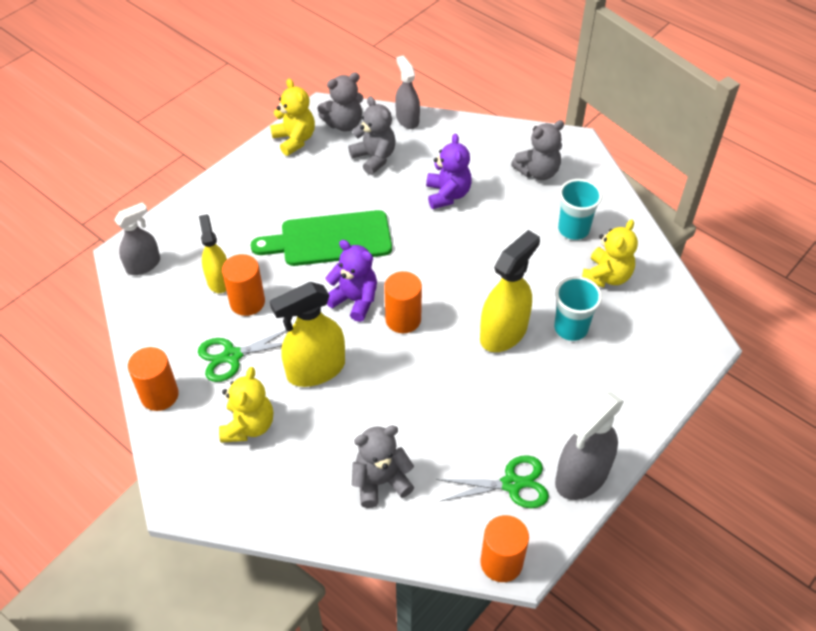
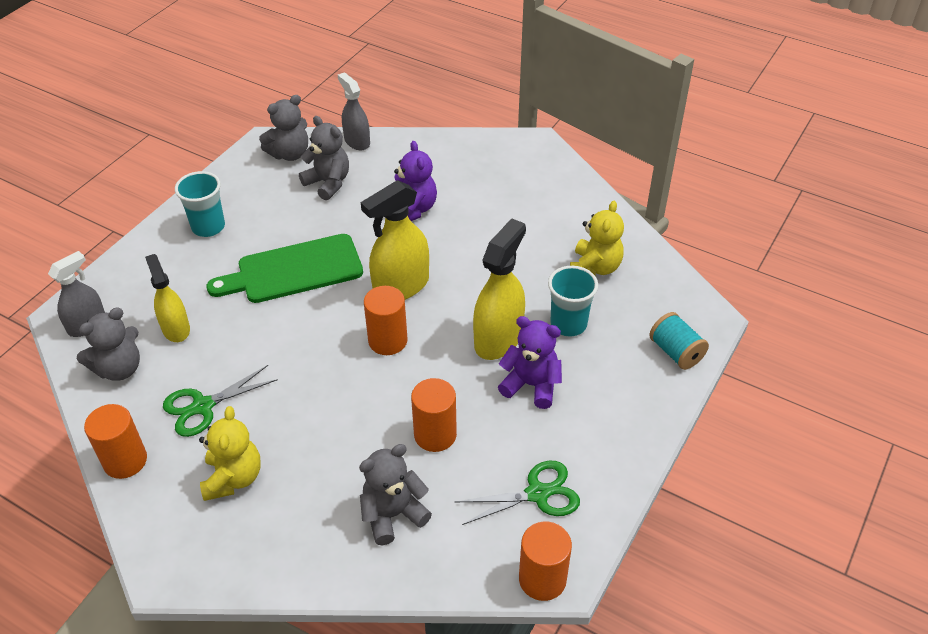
camera: 10 degrees left, 5 degrees down
(247, 302) = (212, 347): orange cylinder -> orange cylinder (435, 435)
(295, 140) = (239, 176): yellow teddy bear -> none
(315, 369) = (300, 407): yellow spray bottle -> yellow spray bottle (401, 286)
(354, 300) = (331, 328): purple teddy bear -> purple teddy bear (531, 385)
(538, 172) = (503, 175): grey teddy bear -> grey teddy bear (119, 368)
(573, 229) = (551, 226): turquoise cup -> turquoise cup (208, 227)
(581, 476) = (610, 473): grey spray bottle -> none
(666, 370) = (676, 352): none -> turquoise spool

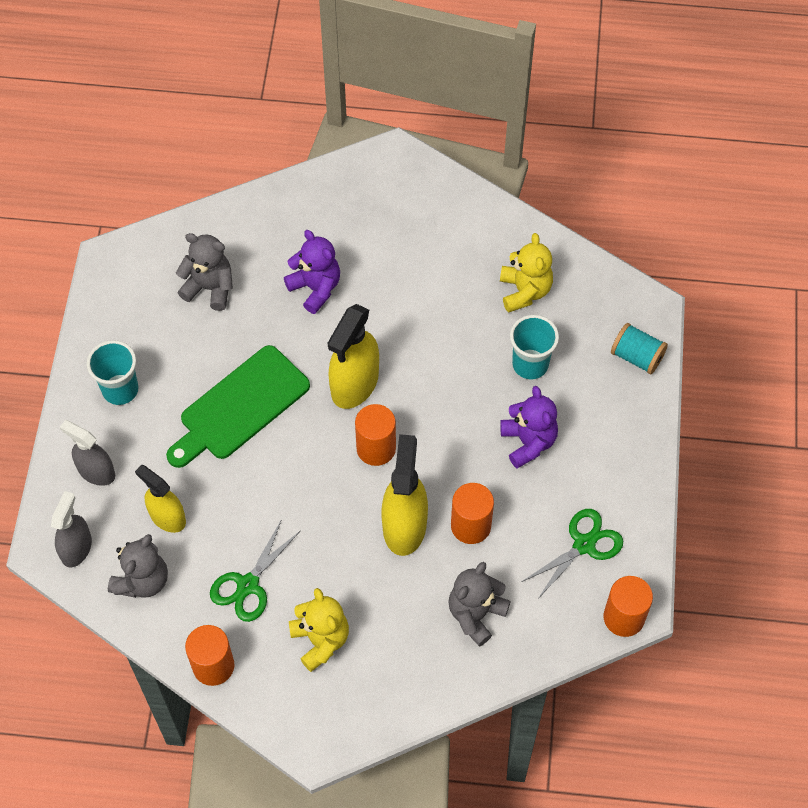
camera: 25 degrees left, 15 degrees up
(290, 154) = (145, 265): grey teddy bear -> none
(357, 141) = (207, 222): grey spray bottle -> grey spray bottle (96, 471)
(498, 339) = (475, 405): yellow spray bottle -> yellow spray bottle (404, 525)
(531, 385) = (528, 442): purple teddy bear -> purple teddy bear turned 75 degrees clockwise

